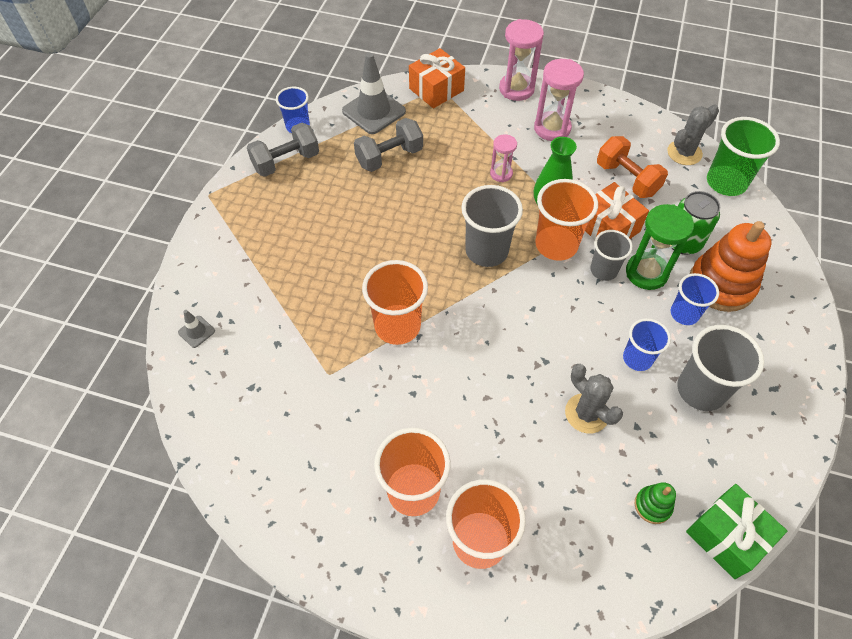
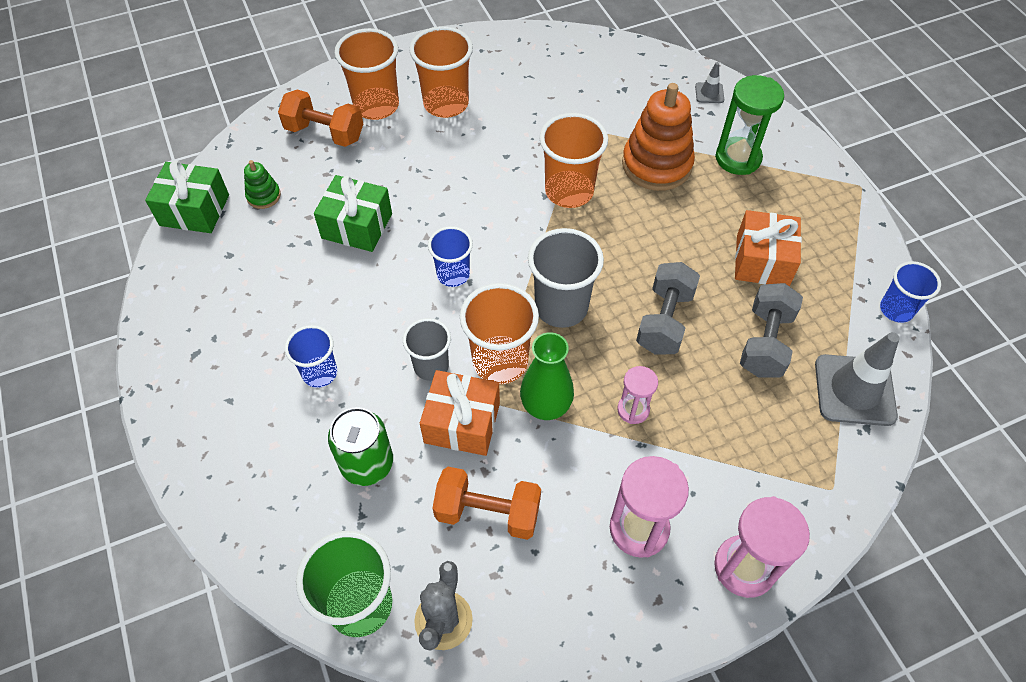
camera: 140 degrees right, 0 degrees up
(286, 162) = (848, 263): grey dumbbell -> grey dumbbell (664, 321)
(436, 89) = (832, 482): orange gift -> orange gift (762, 261)
(552, 543) = (325, 133): none -> orange dumbbell
(586, 413) = (357, 226): grey cactus -> green gift
(637, 358) = (341, 298): blue cup -> blue cup (453, 275)
(646, 273) = (385, 394): green hourglass -> green hourglass (738, 158)
(700, 390) = (266, 307): grey cup -> none
(721, 284) = (296, 435): orange stacking toy -> orange stacking toy (656, 165)

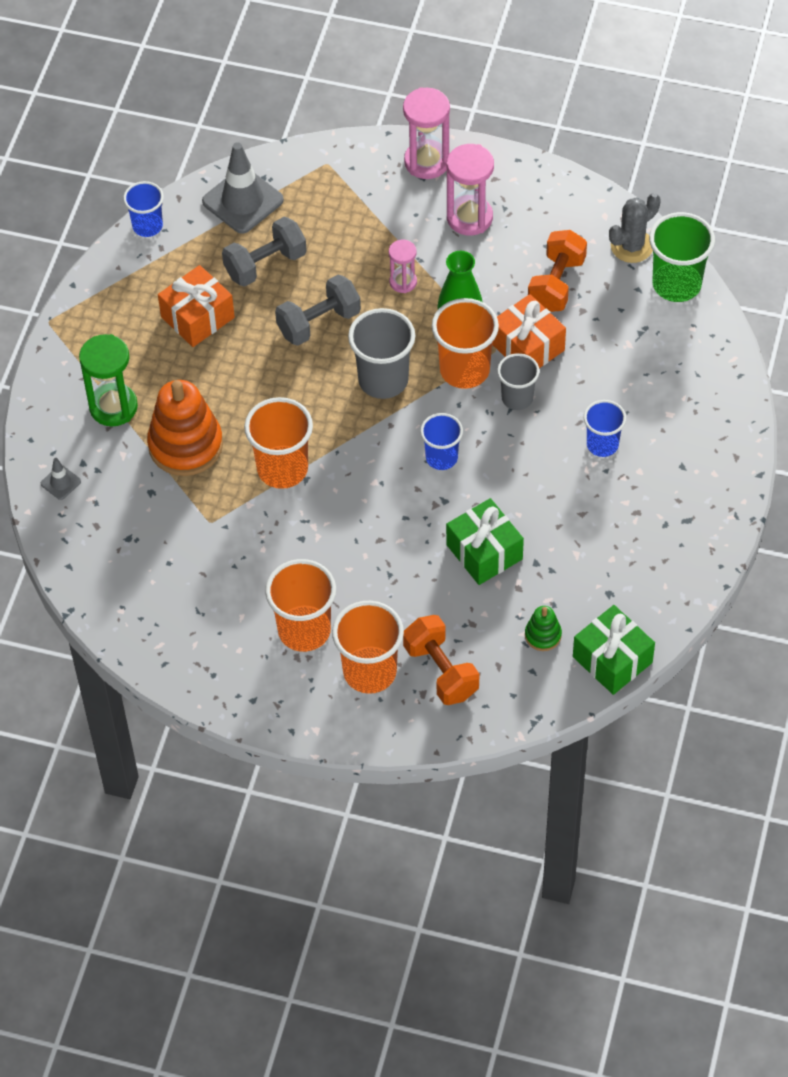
camera: 140 degrees left, 0 degrees up
(367, 464) = (613, 361): green can -> none
(488, 512) = (556, 284): orange dumbbell -> orange dumbbell turned 60 degrees clockwise

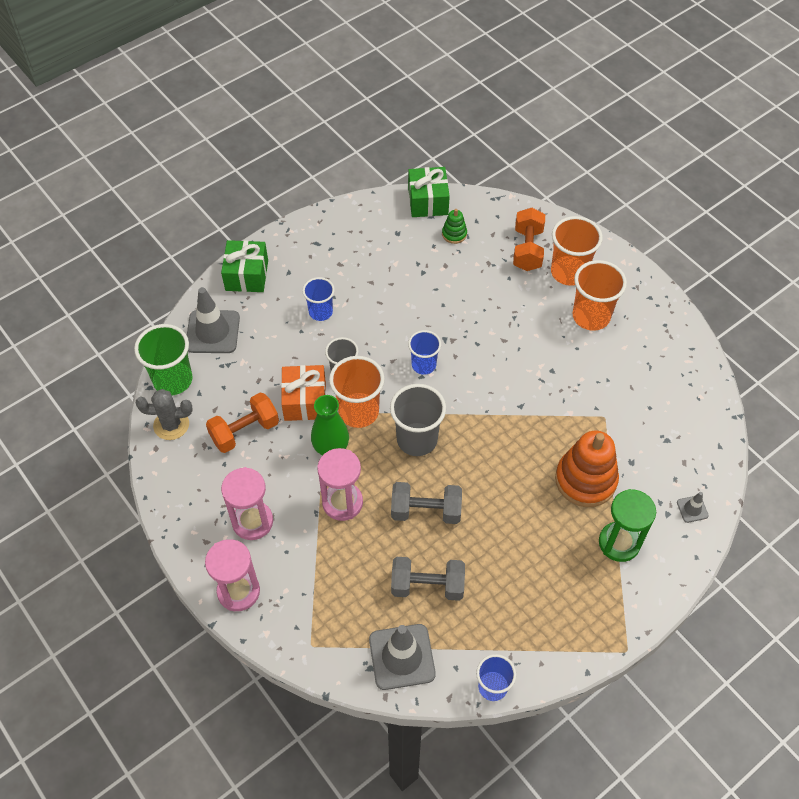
camera: 145 degrees left, 0 degrees up
(197, 317) = (509, 575): orange gift -> none
(282, 469) = (531, 422): orange cup -> none
(403, 282) = (342, 502): pink hourglass -> pink hourglass, size x1.71
(484, 552) = (447, 295): green gift -> green gift (247, 275)
(690, 353) = (212, 332): none -> grey traffic cone

